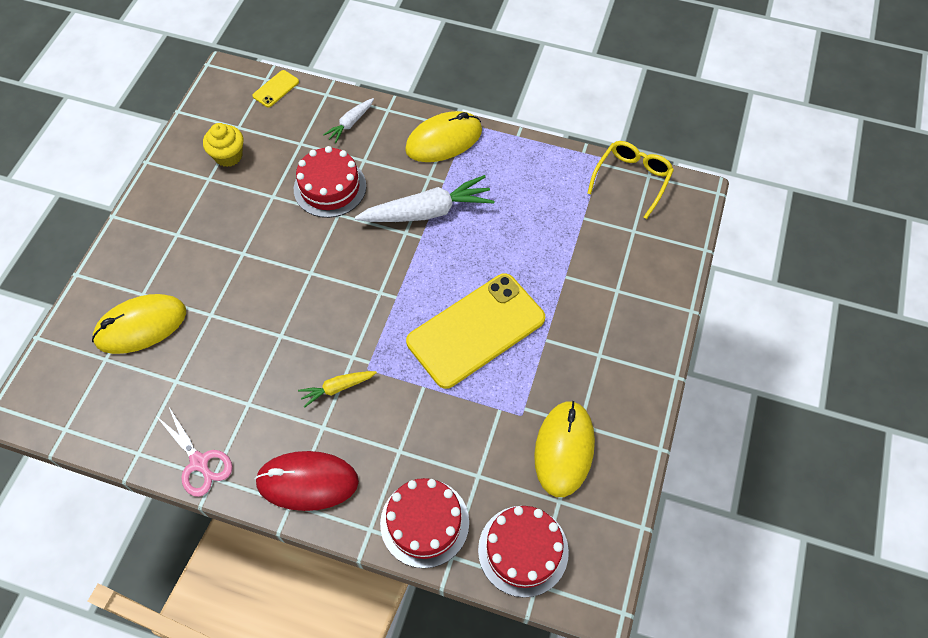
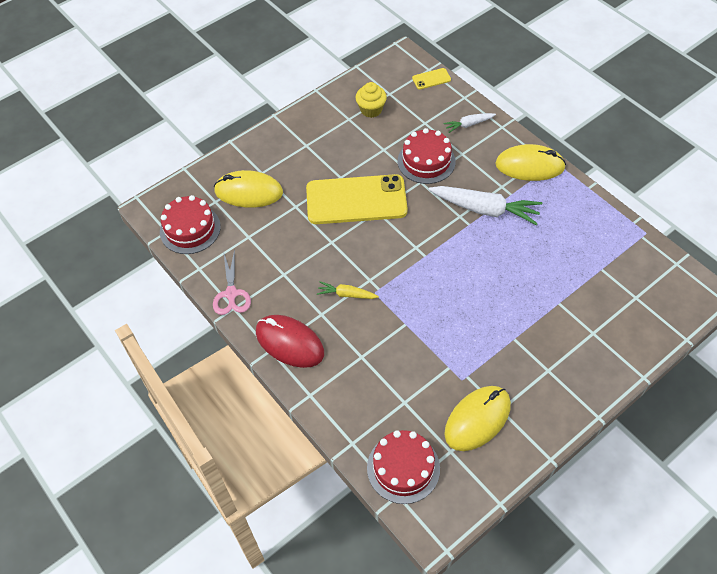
camera: 35 degrees right, 5 degrees down
(424, 522) = (348, 411): red cake -> red cake (190, 229)
(476, 330) = (467, 306): yellow phone -> yellow phone (356, 200)
(632, 179) = (660, 260): yellow glasses -> none

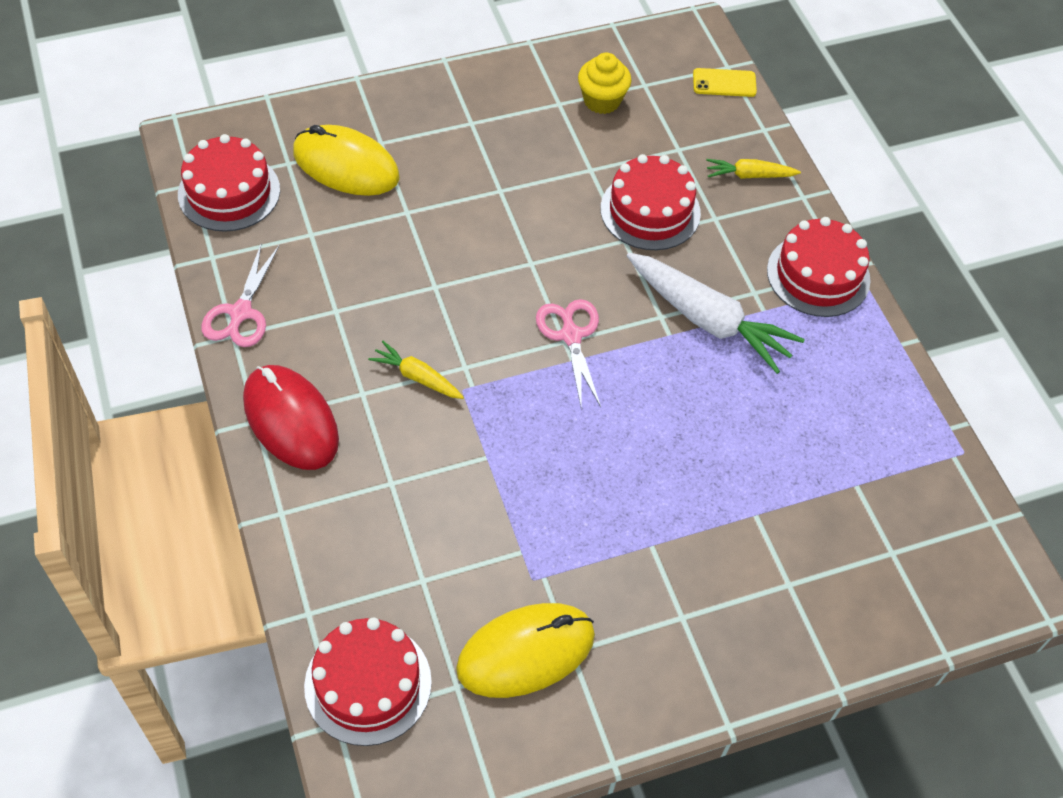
camera: 15 degrees right, 0 degrees up
(356, 200) = (507, 234): yellow phone -> none
(418, 243) = (571, 336): none -> pink scissors
(468, 124) = (749, 175): white carrot -> yellow carrot
(529, 166) = (818, 275): yellow mouse -> red cake

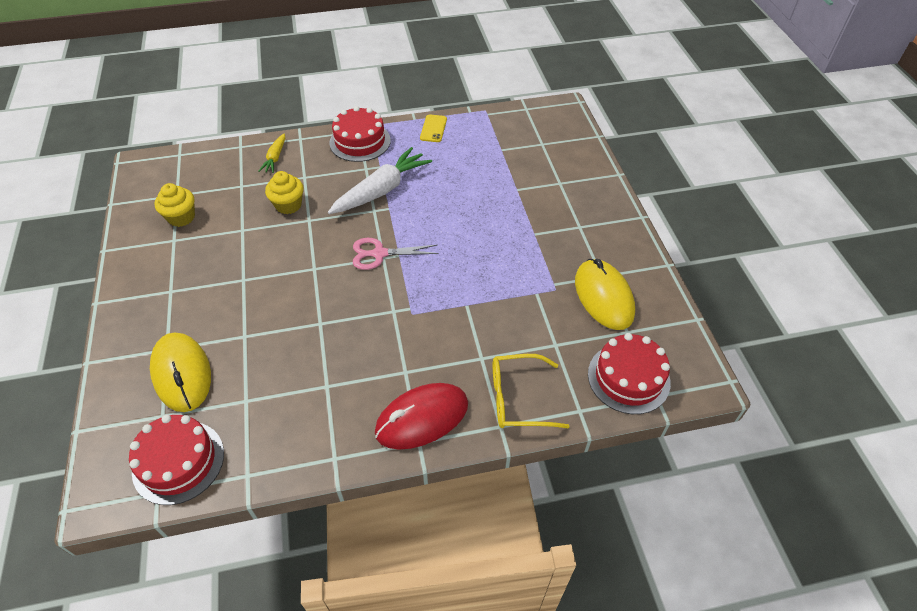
camera: 80 degrees left, 5 degrees down
(240, 313) = (313, 452): pink scissors -> none
(325, 533) = (518, 398): none -> yellow glasses
(346, 165) = (182, 374): yellow mouse -> yellow mouse turned 60 degrees counterclockwise
(417, 377) = (397, 338): yellow carrot -> none
(650, 211) = (288, 205): red cake -> yellow cupcake
(724, 83) = (193, 158): yellow phone -> yellow phone (433, 128)

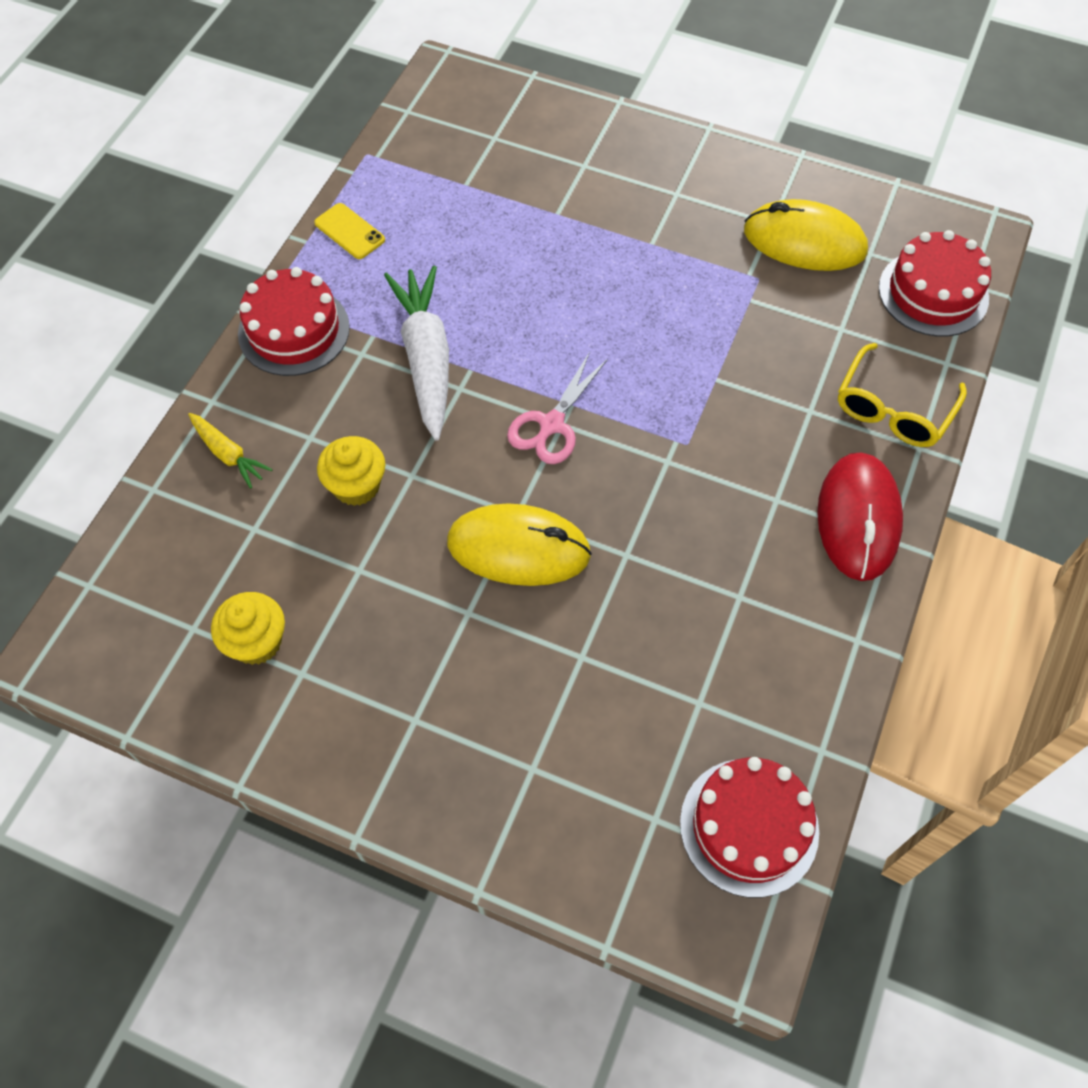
camera: 55 degrees left, 10 degrees up
(182, 374) = (595, 765): yellow mouse -> yellow mouse (518, 548)

